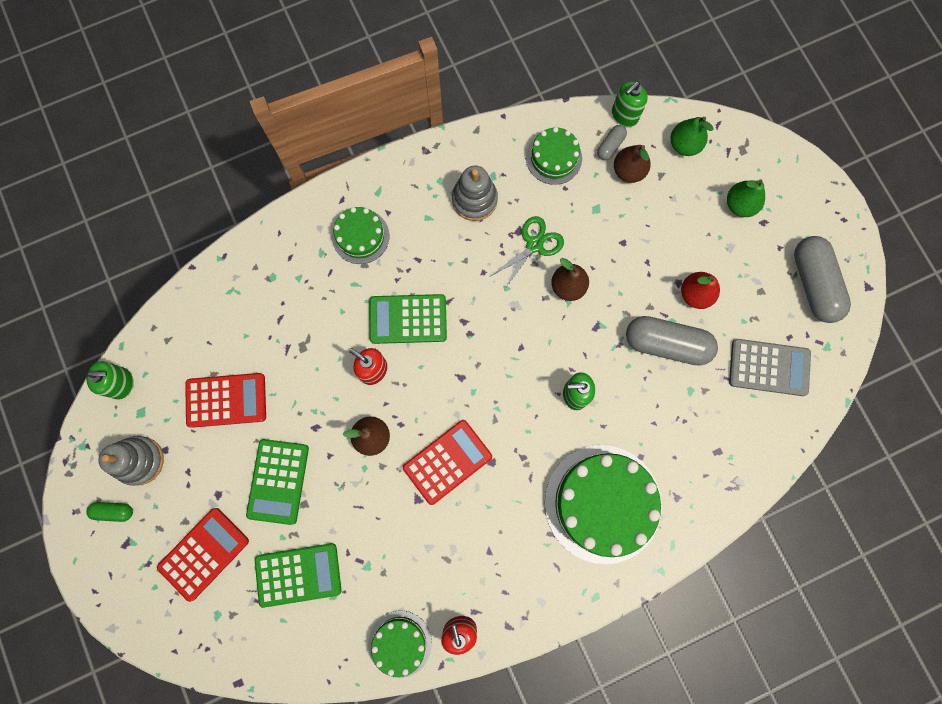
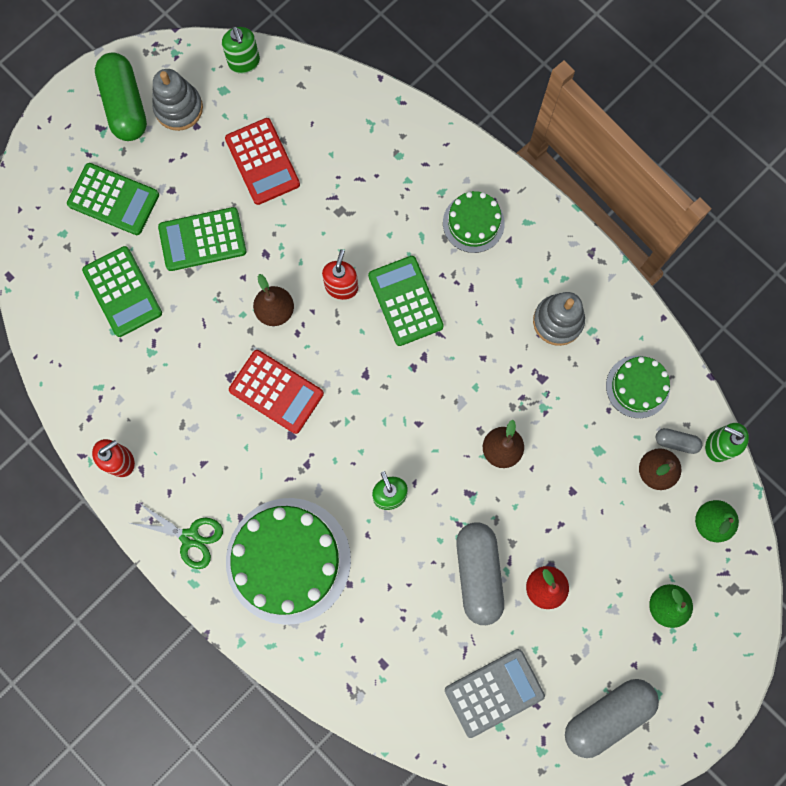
camera: 70 degrees right, 0 degrees up
(114, 511) = (125, 105): green capsule -> green capsule, size x2.11
(204, 553) = (113, 199): red calculator -> green calculator
(400, 643) = (90, 409): green cake -> none
(534, 245) = (533, 399): green scissors -> green scissors (190, 537)
(769, 367) = (494, 692): grey calculator -> grey calculator turned 105 degrees counterclockwise

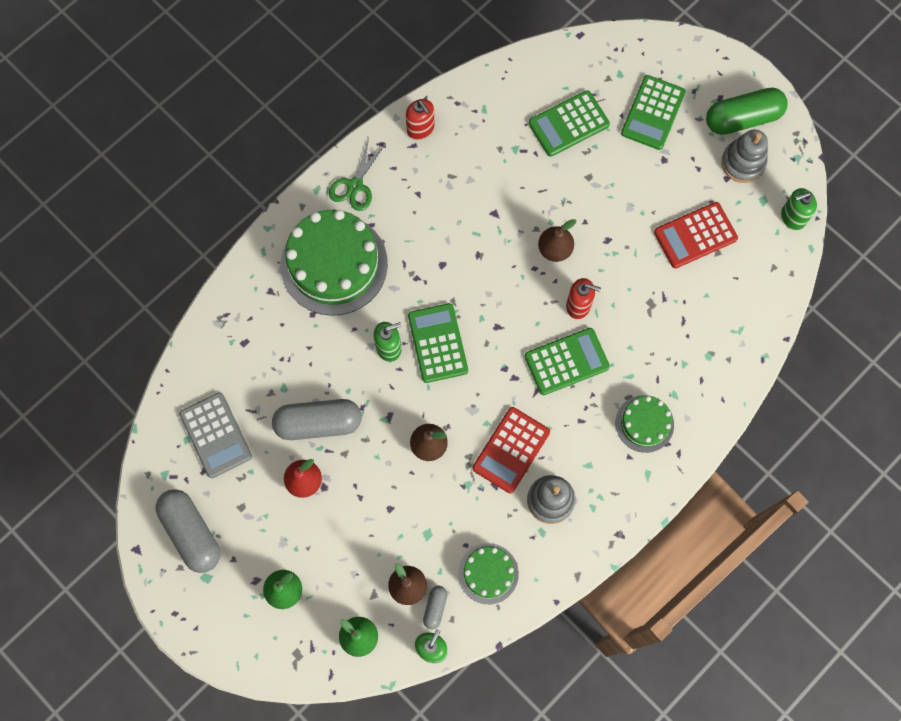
camera: 90 degrees right, 5 degrees down
(202, 239) = (618, 187): green calculator -> green calculator (437, 343)
(276, 391) = (481, 252): red calculator -> red calculator (511, 450)

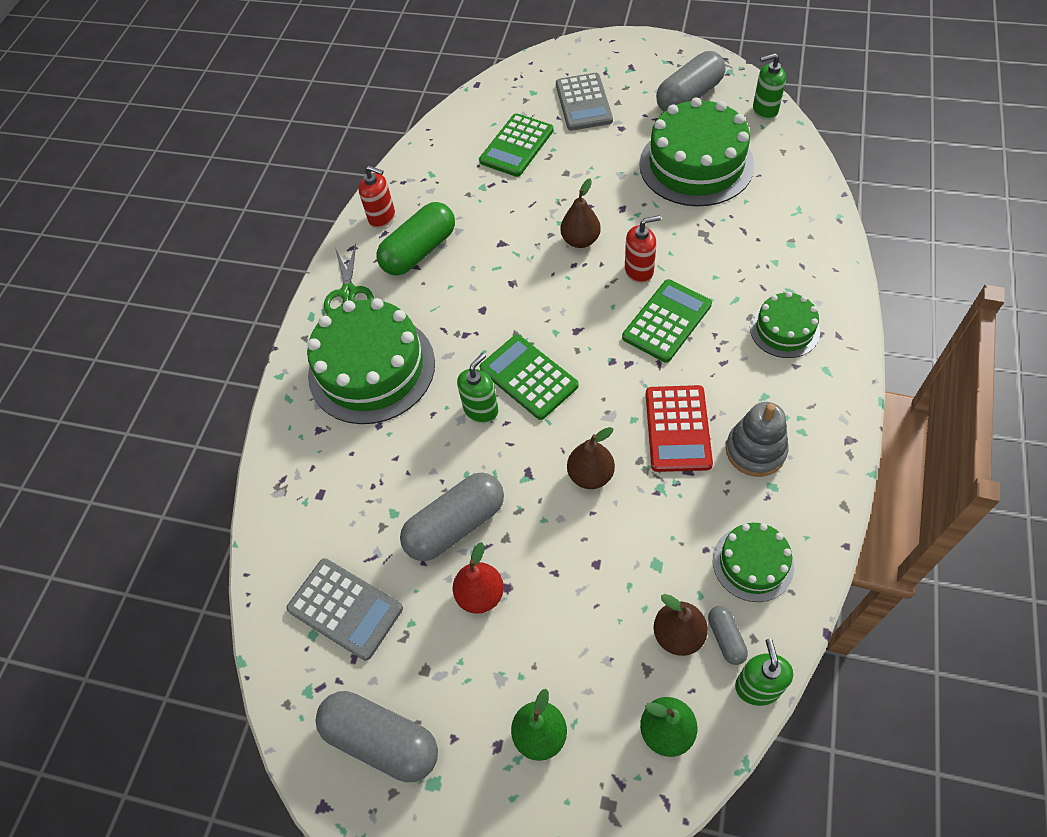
camera: 25 degrees left, 15 degrees down
(653, 113) = (583, 103): green calculator -> grey calculator
(695, 235) = (696, 164): red calculator -> green cake
(742, 118) = (661, 69): green capsule -> green capsule (419, 251)
(743, 163) = (689, 97): grey stacking toy -> grey capsule
(792, 217) = (765, 110): green soap dispenser -> green soap dispenser turned 45 degrees clockwise

